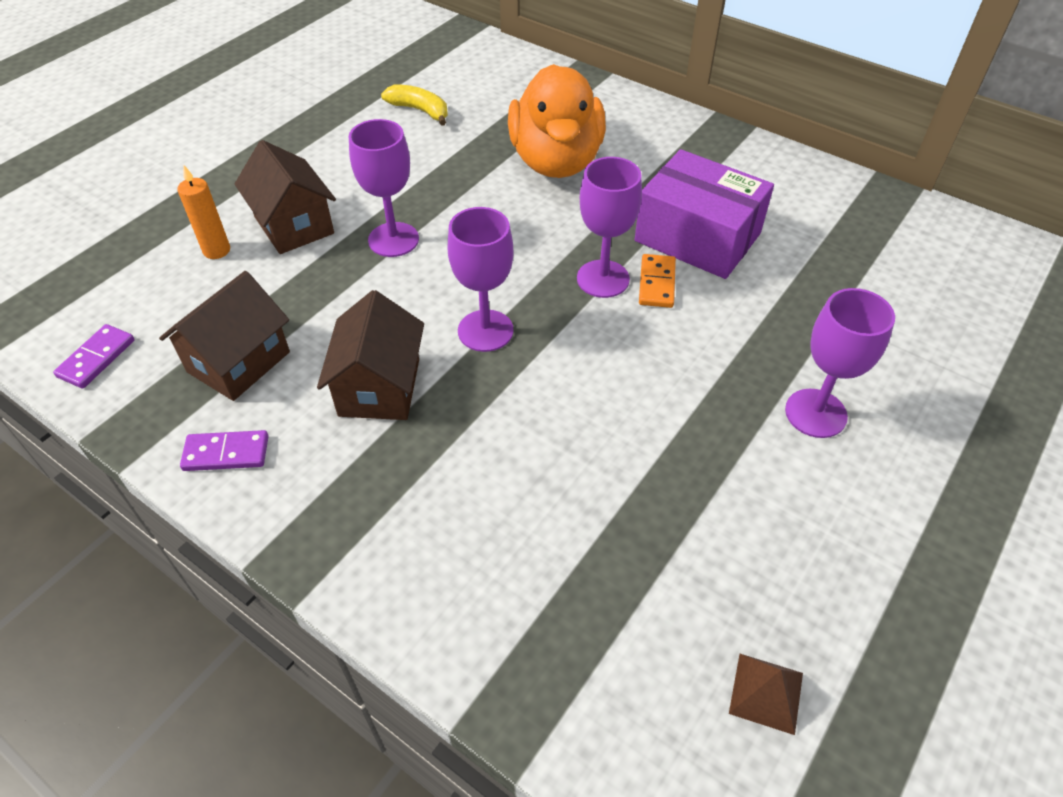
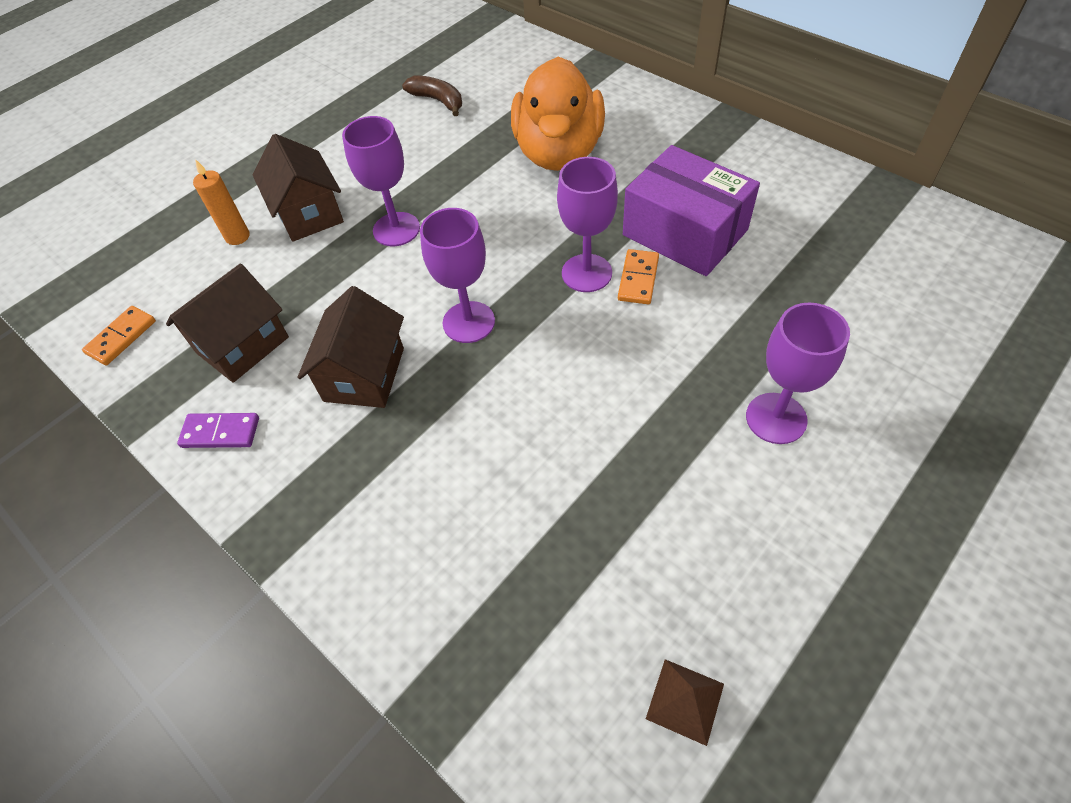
camera: 10 degrees right, 5 degrees up
(96, 358) = (121, 337): purple domino -> orange domino
(420, 110) = (438, 101): yellow banana -> brown banana

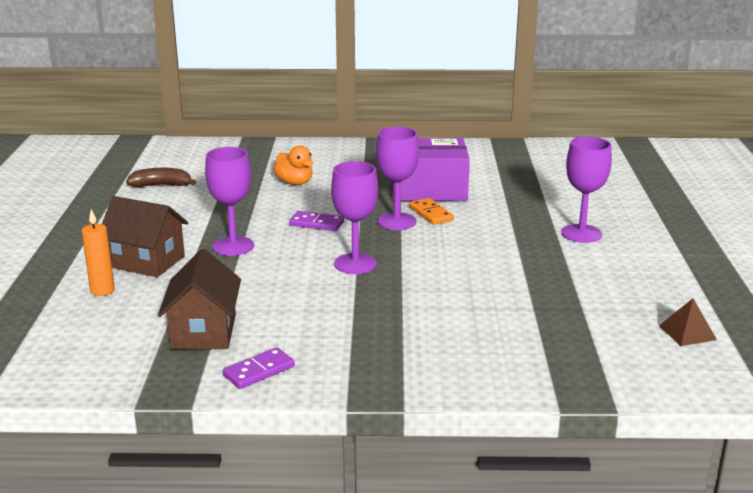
camera: 45 degrees left, 30 degrees down
(121, 337) = (85, 368): orange domino -> none
(364, 374) = (322, 308): brown house -> none
(505, 233) = (316, 223): none -> purple domino
(559, 152) = (295, 183): orange duck -> orange duck, size x0.48

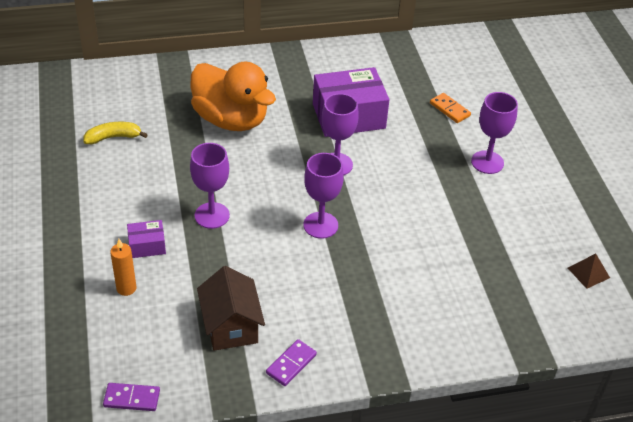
camera: 15 degrees left, 20 degrees up
(147, 262) = (147, 246): brown house -> purple box
(161, 185) = (113, 137): brown banana -> yellow banana
(295, 183) = (231, 119): orange duck -> orange duck, size x2.08
(316, 223) = (270, 176): purple domino -> purple domino (132, 398)
(430, 214) = (361, 150): orange domino -> orange domino (449, 109)

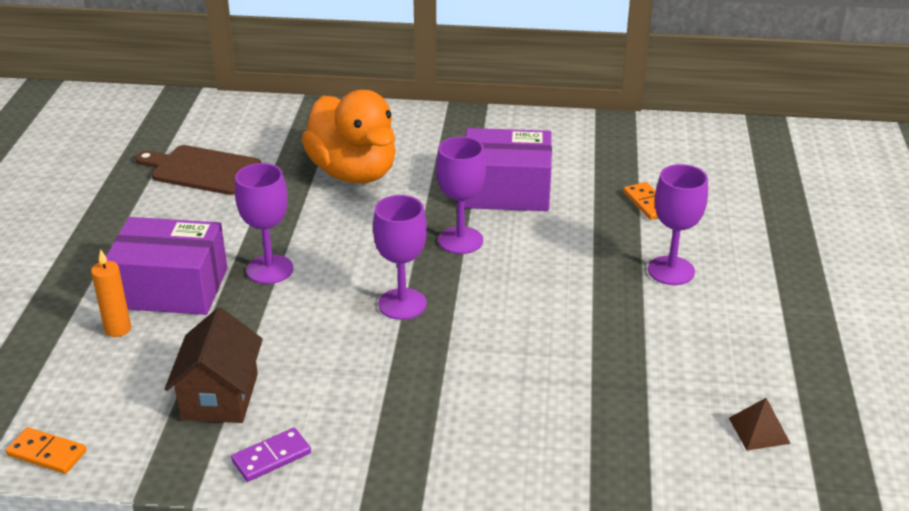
camera: 20 degrees right, 10 degrees down
(113, 137) = (202, 170): yellow banana -> brown cutting board
(132, 398) = (47, 453): purple domino -> orange domino
(147, 246) = (171, 288): purple box -> purple box, size x2.09

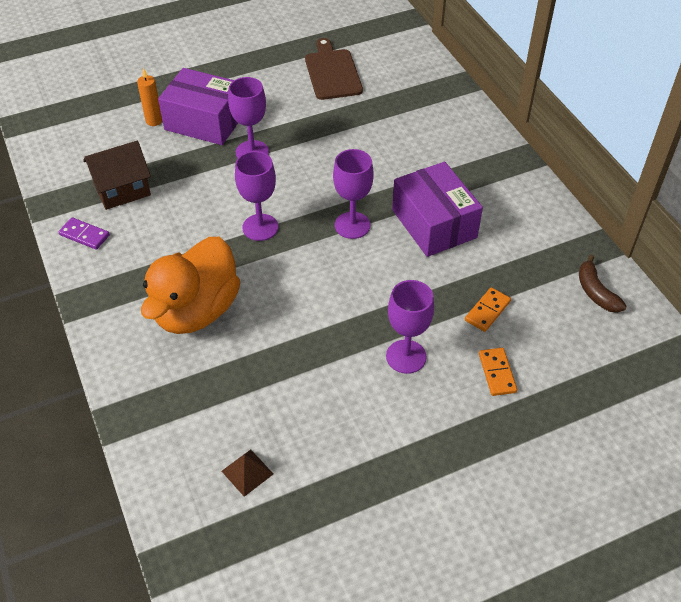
camera: 60 degrees right, 15 degrees up
(47, 453) = (41, 149): orange domino -> orange domino (497, 373)
(171, 288) = (204, 121): purple box -> purple box turned 45 degrees counterclockwise
(354, 173) = (389, 139): orange duck -> orange duck (196, 310)
(669, 140) = (595, 292): none -> brown banana

